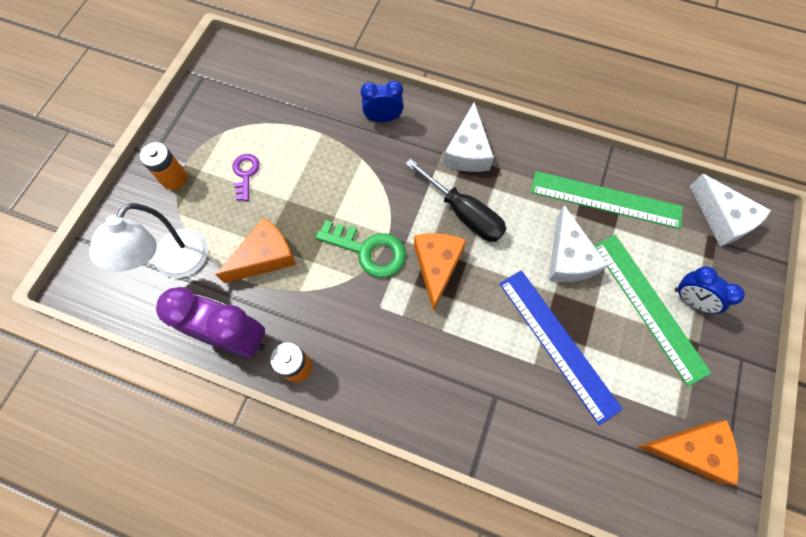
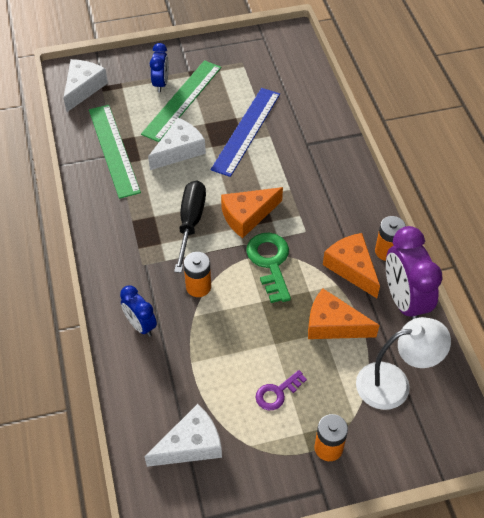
camera: 125 degrees left, 15 degrees down
(388, 178) = (198, 287): none -> orange battery
(467, 151) = (131, 249): white cheese -> white cheese (191, 445)
(690, 450) = (258, 55): orange cheese -> orange cheese (351, 268)

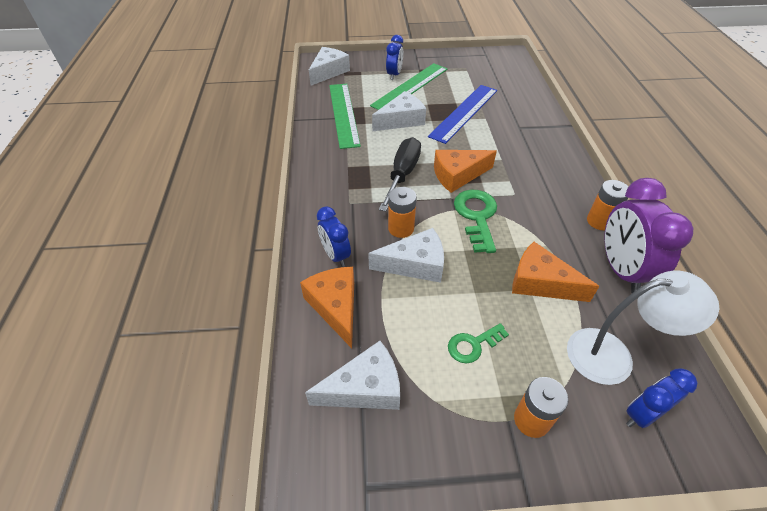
camera: 10 degrees right, 5 degrees down
(217, 323) = (415, 264): none -> white cheese
(277, 393) = (473, 345): purple key -> green key
(351, 268) = (562, 232): orange cheese -> orange cheese (335, 307)
(415, 429) = (642, 414): none -> blue clock

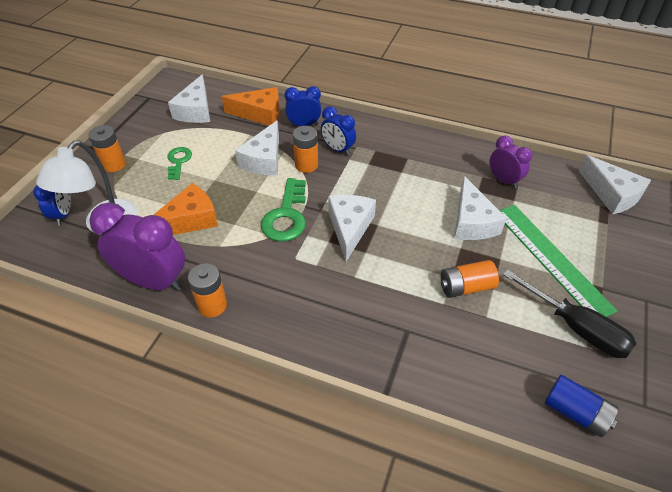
camera: 115 degrees right, 0 degrees up
(343, 114) = (504, 180): green ruler -> purple clock
(394, 75) = (590, 254): blue clock -> blue clock (338, 149)
(402, 175) = (374, 189): black screwdriver -> black screwdriver (575, 327)
(458, 175) = (350, 228): orange cheese -> white cheese
(464, 112) = (466, 287): blue ruler -> orange battery
(476, 216) = (286, 216): green key -> green key turned 75 degrees clockwise
(510, 70) = (575, 412): none -> blue battery

